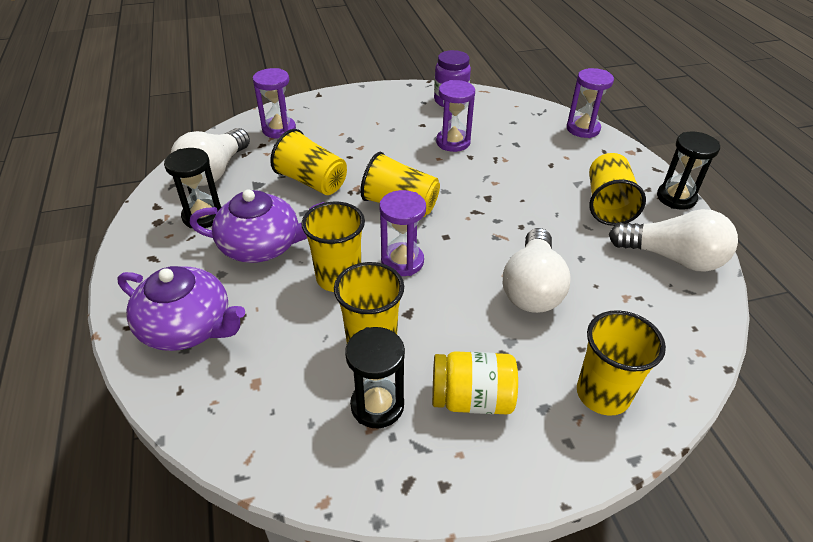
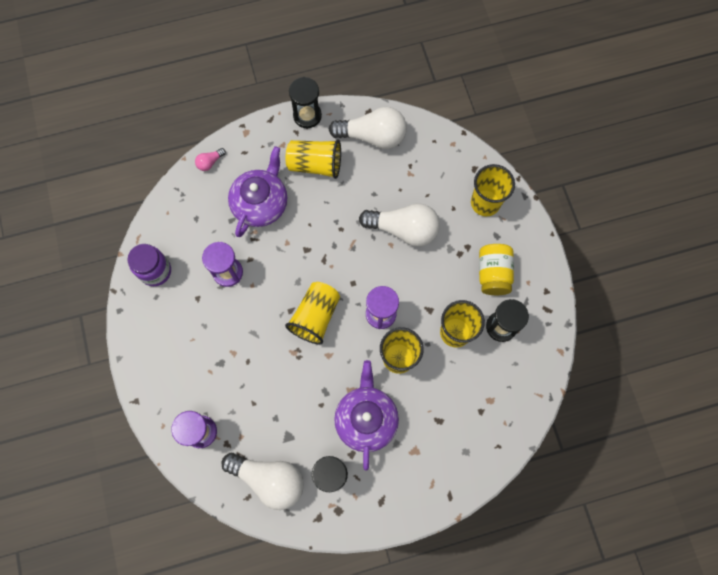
camera: 90 degrees left, 30 degrees up
(188, 327) = (448, 455): purple teapot -> purple teapot (261, 203)
(312, 181) = (285, 390): yellow cup -> none
(583, 129) = (210, 162): purple hourglass -> pink light bulb
(672, 258) = (372, 136): white light bulb -> white light bulb turned 75 degrees clockwise

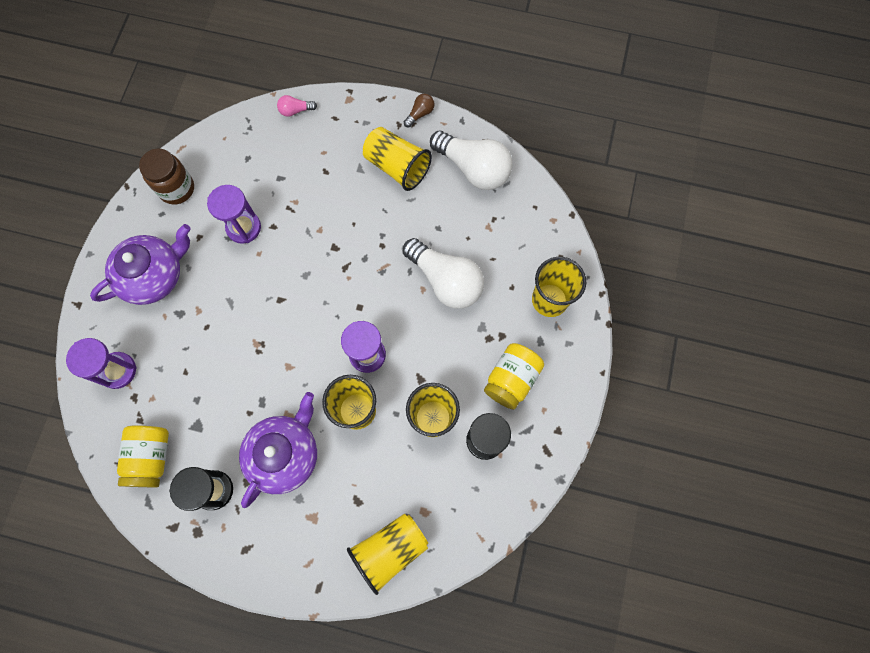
camera: 30 degrees right, 0 degrees up
(155, 271) = (177, 189): purple jar -> brown jar
(261, 203) = (319, 176): purple teapot -> purple teapot (153, 275)
(269, 479) = (151, 457): white light bulb -> yellow jar
(307, 116) = (420, 114): black hourglass -> brown light bulb
(315, 316) = (300, 320): yellow cup -> yellow cup (390, 549)

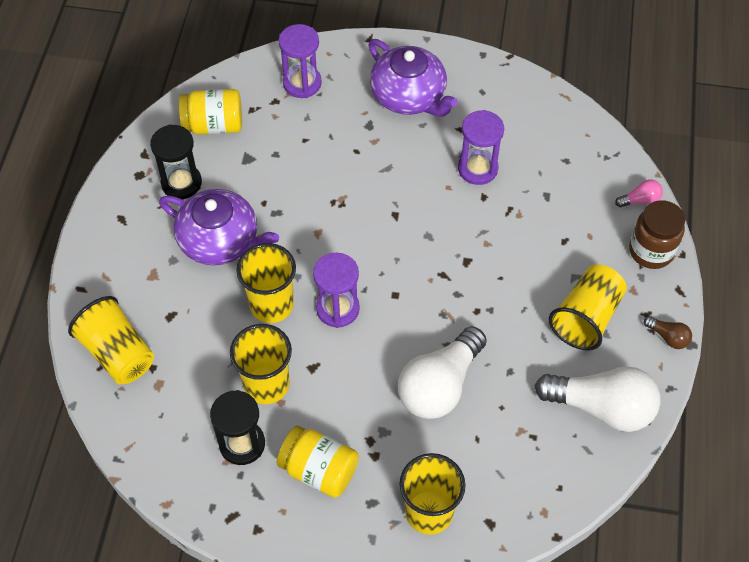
camera: 85 degrees right, 15 degrees down
(177, 189) = (514, 100): brown jar -> brown jar (651, 251)
(295, 110) = (640, 200): pink light bulb -> pink light bulb turned 90 degrees clockwise
(473, 168) = (601, 407): white light bulb -> white light bulb turned 105 degrees counterclockwise

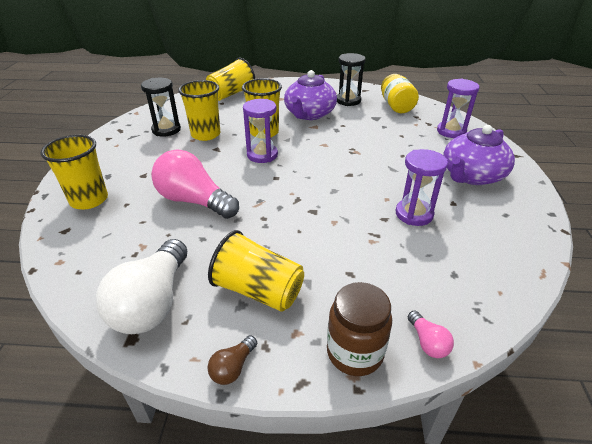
camera: 85 degrees right, 20 degrees down
(319, 470) = (139, 155): yellow jar -> none
(440, 385) = (194, 201): white light bulb -> pink light bulb

